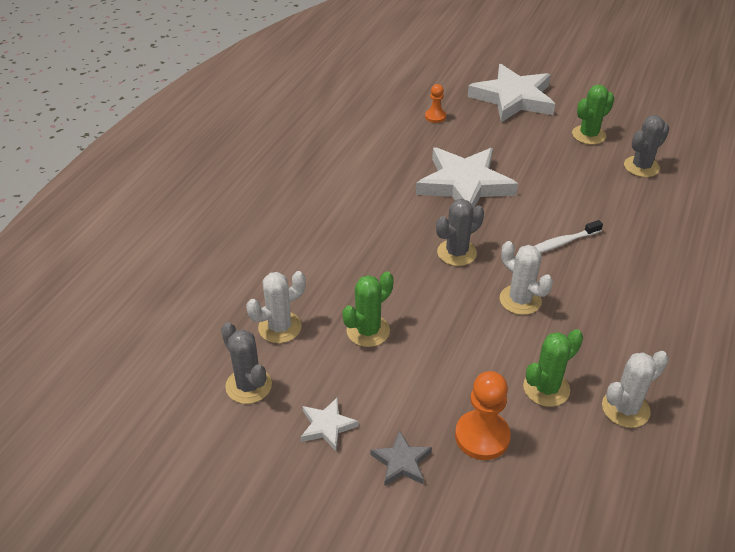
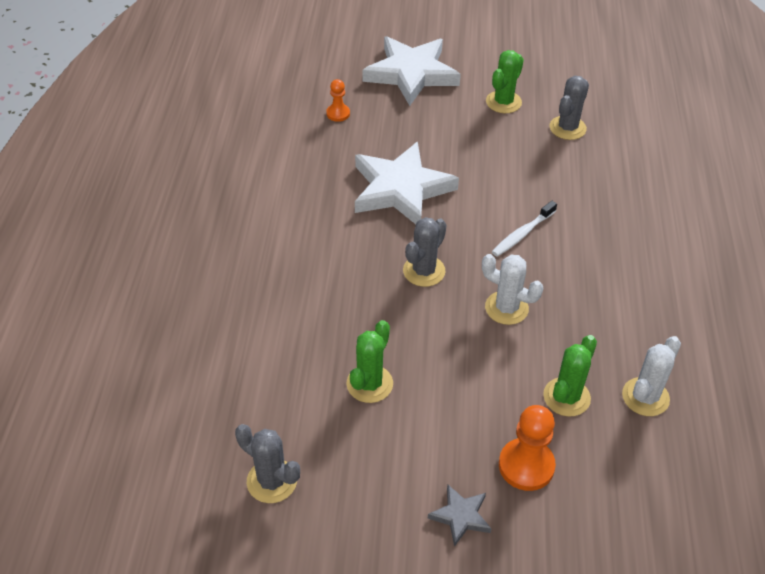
camera: 20 degrees left, 5 degrees up
(280, 327) = (276, 405): white cactus -> none
(327, 426) = (372, 501): white star -> none

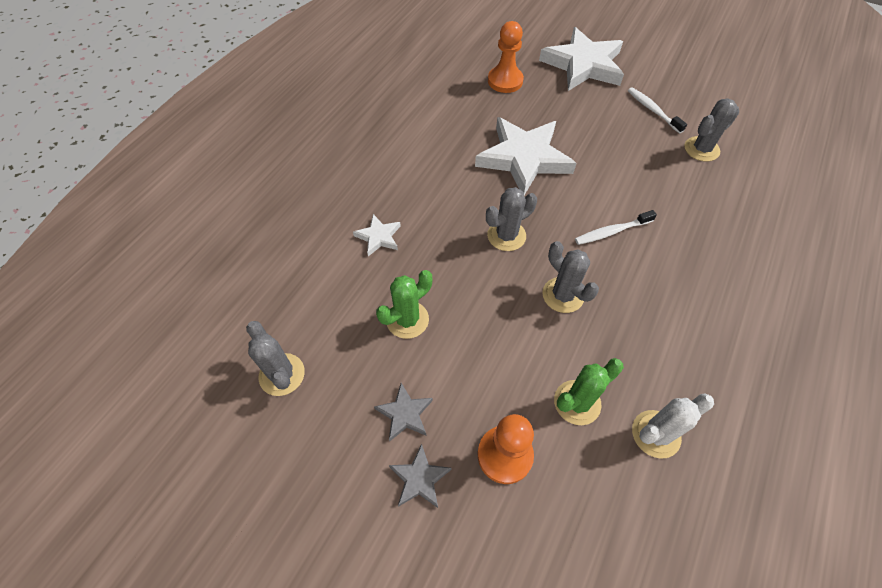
camera: 25 degrees right, 10 degrees up
(294, 316) = (379, 237): none -> white star
(338, 113) = (505, 81): orange pawn -> orange pawn, size x1.73
(415, 468) = (405, 414): none -> grey star
(503, 102) = (652, 110): green cactus -> white toothbrush
(506, 308) = (563, 295): white cactus -> grey cactus

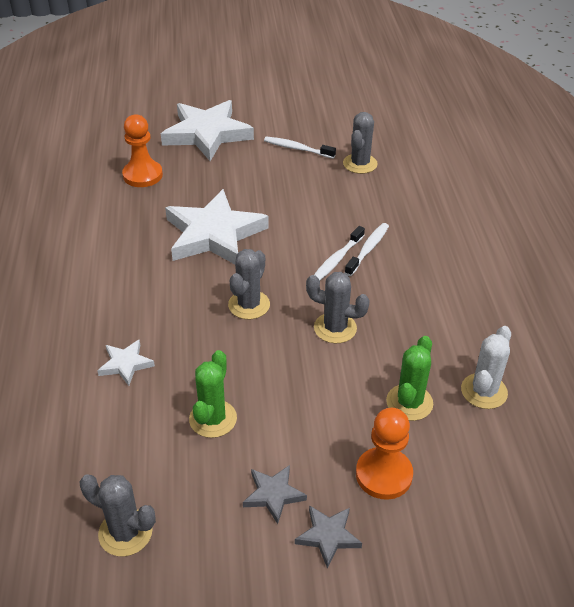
camera: 35 degrees left, 15 degrees down
(648, 236) = (368, 249): none -> white toothbrush

